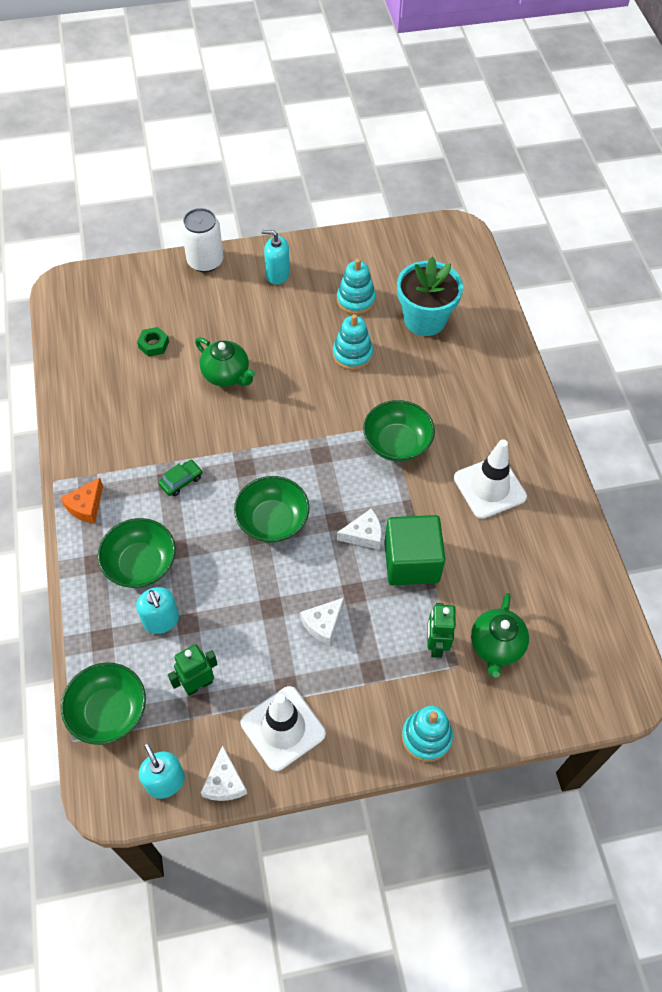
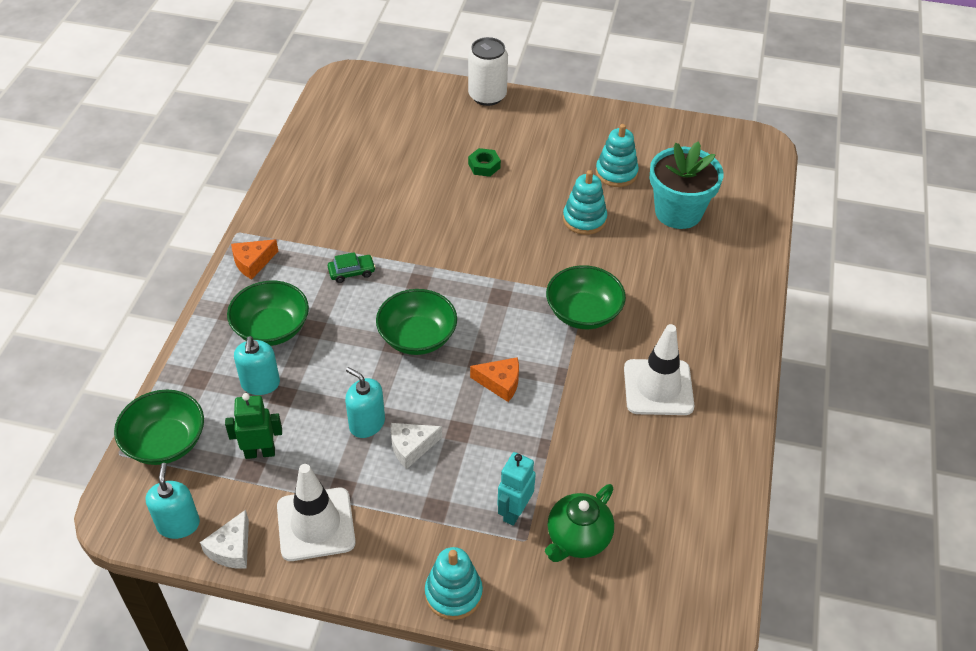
camera: 25 degrees right, 10 degrees down
(153, 345) = (396, 150): green nut -> green nut (484, 166)
(226, 375) = (449, 197): green teapot -> none
(277, 274) = (550, 127): turquoise soap dispenser -> turquoise soap dispenser (367, 423)
(364, 535) = (500, 383): white cheese -> orange cheese
(411, 562) = (534, 425): green cube -> none
(435, 645) = (514, 511): green robot -> turquoise robot

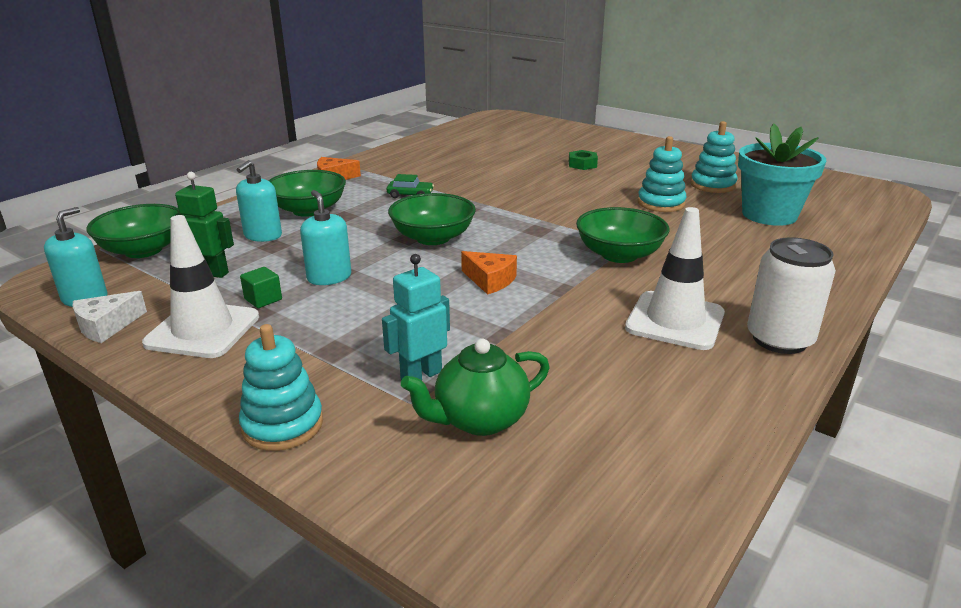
camera: 25 degrees right, 20 degrees down
(334, 471) = (263, 299): none -> green cube
(411, 447) = (356, 301): white cheese -> none
(487, 96) = (613, 136): white can -> white can (779, 339)

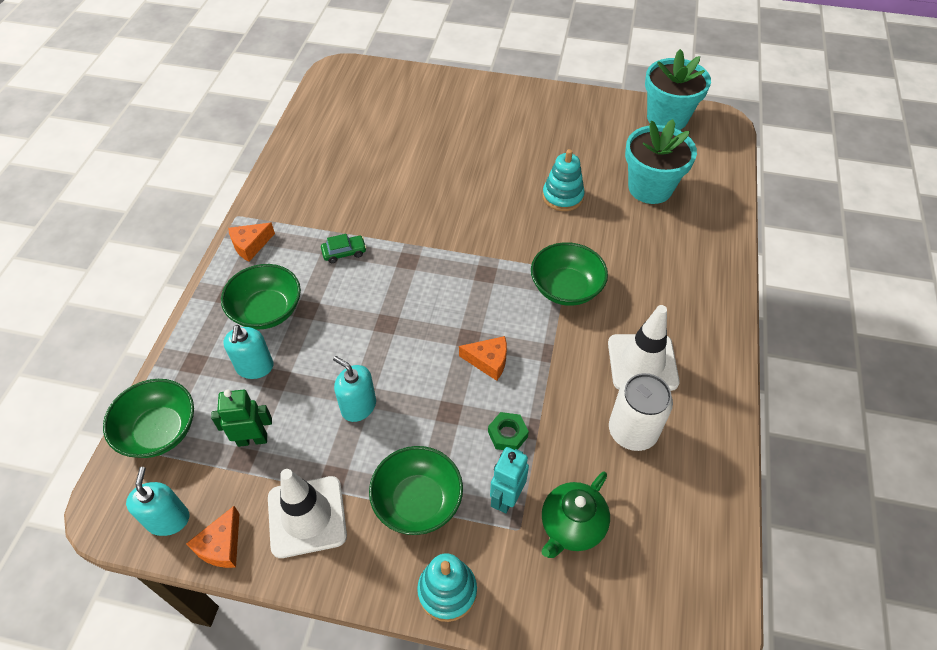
camera: 25 degrees left, 25 degrees up
(106, 326) = (221, 545): white cheese -> orange cheese
(263, 299) = (325, 457): green cube -> none
(433, 238) = (407, 316): green bowl -> green bowl (417, 501)
(582, 164) = (467, 148): green nut -> green nut (507, 434)
(712, 185) = (590, 152): turquoise stacking toy -> none
(779, 339) = (715, 358): white can -> white can (632, 431)
(819, 180) = (667, 118): none -> turquoise flower pot

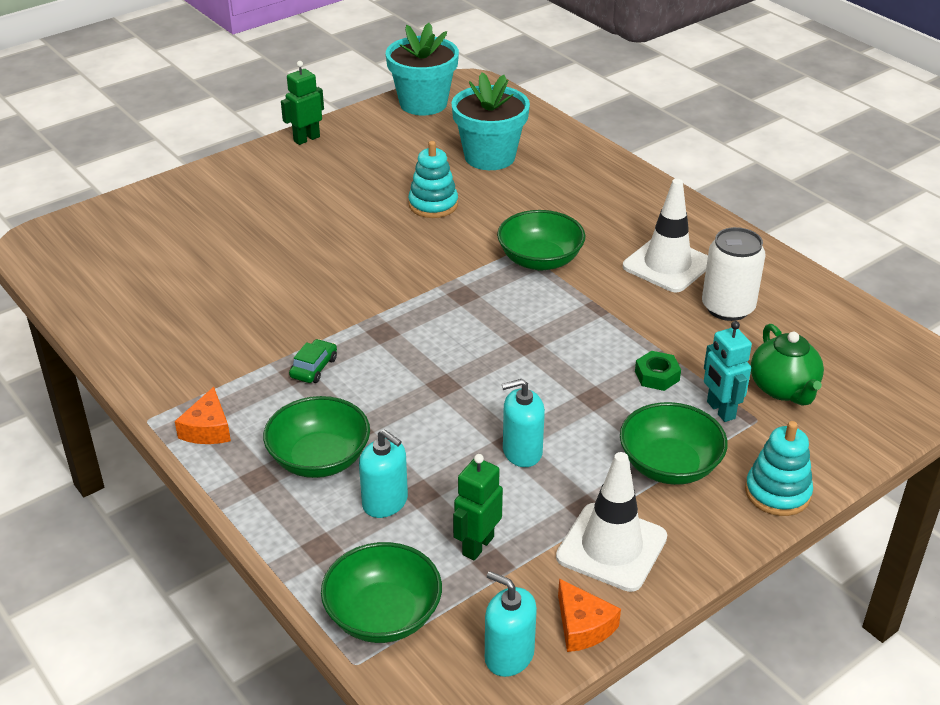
camera: 50 degrees left, 15 degrees down
(488, 361) = (566, 345): orange cheese -> none
(559, 96) = (306, 139): none -> green robot

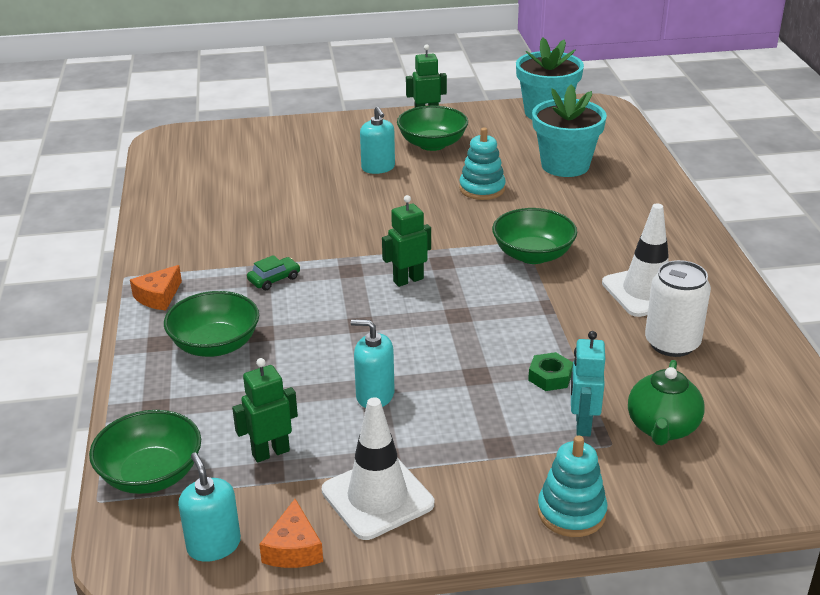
camera: 30 degrees right, 5 degrees down
(385, 502) = (232, 393): turquoise soap dispenser -> turquoise soap dispenser (378, 168)
(448, 324) = (408, 280): none -> green robot
(669, 465) = (491, 452): green bowl -> green bowl (432, 144)

